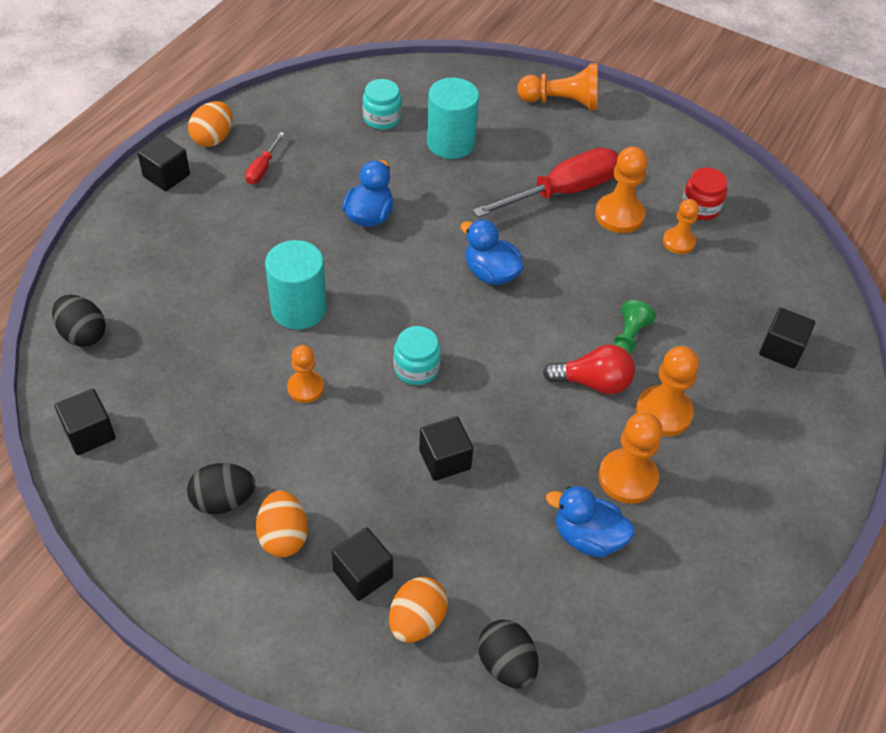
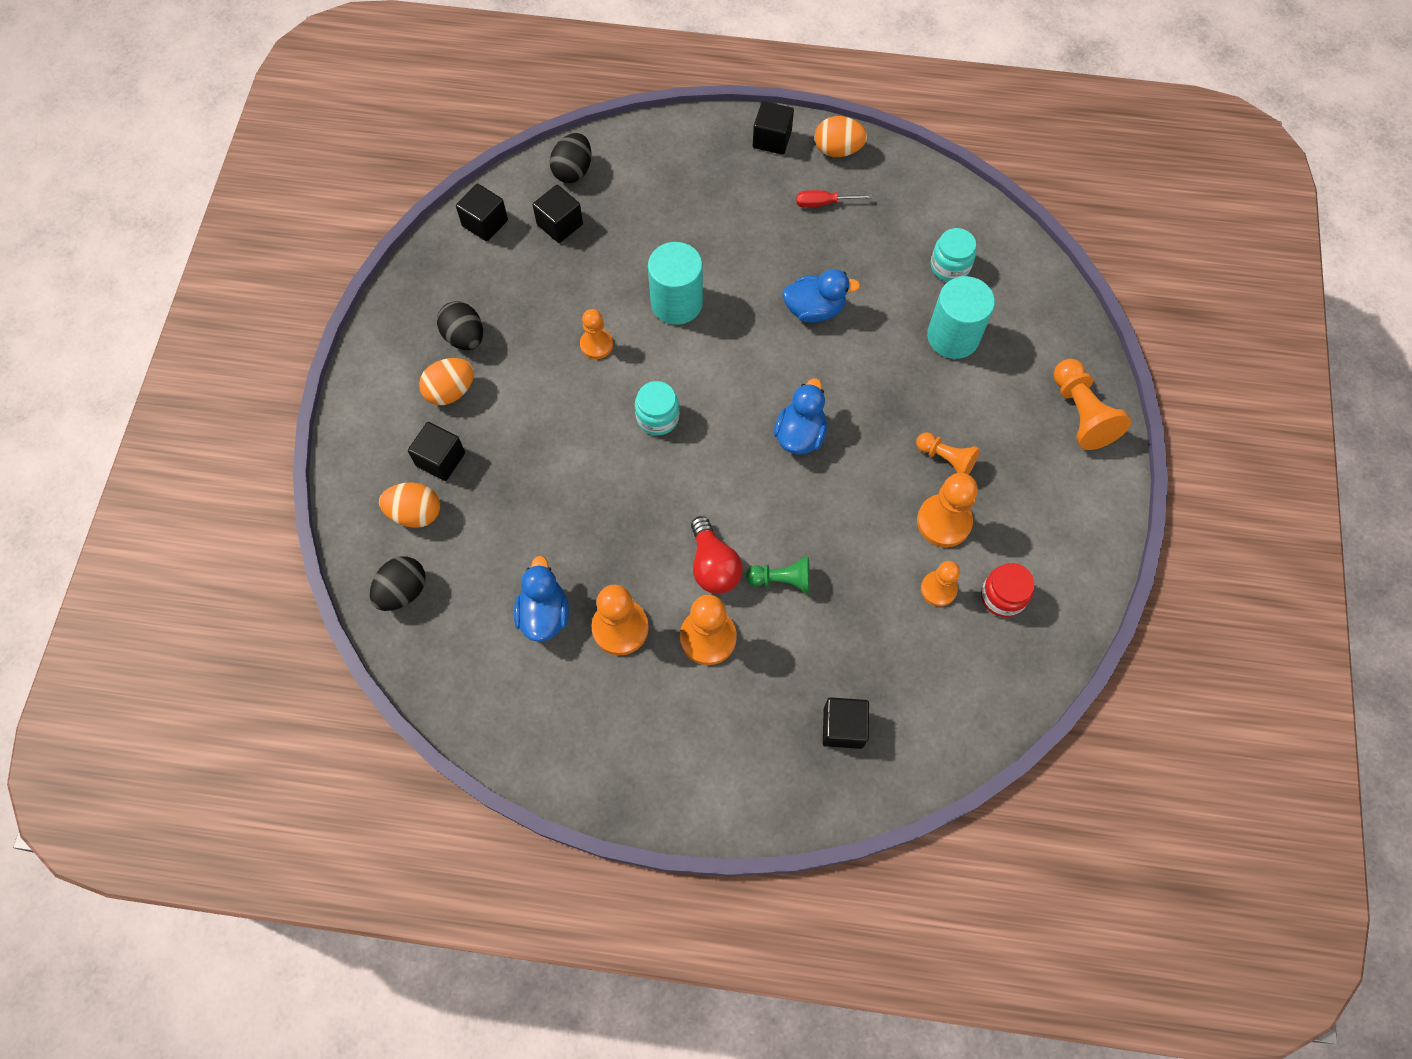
camera: 70 degrees right, 15 degrees up
(444, 459) = (573, 476): black cube -> black cube (560, 224)
(562, 191) = (946, 459): red screwdriver -> orange pawn

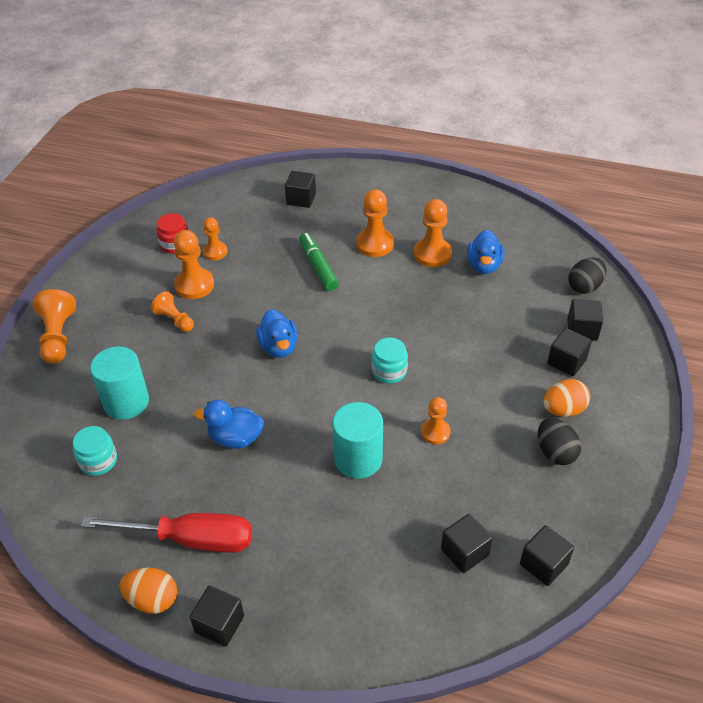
camera: 170 degrees left, 20 degrees down
(415, 513) = (582, 330): orange egg -> black cube
(573, 171) = (448, 614): black egg -> none
(713, 566) = (363, 278): red light bulb -> none
(782, 580) = (318, 266): green pawn -> green marker
(800, 434) = (279, 347): blue duck -> blue duck turned 45 degrees counterclockwise
(823, 203) = (190, 539): red screwdriver -> red screwdriver, size x2.17

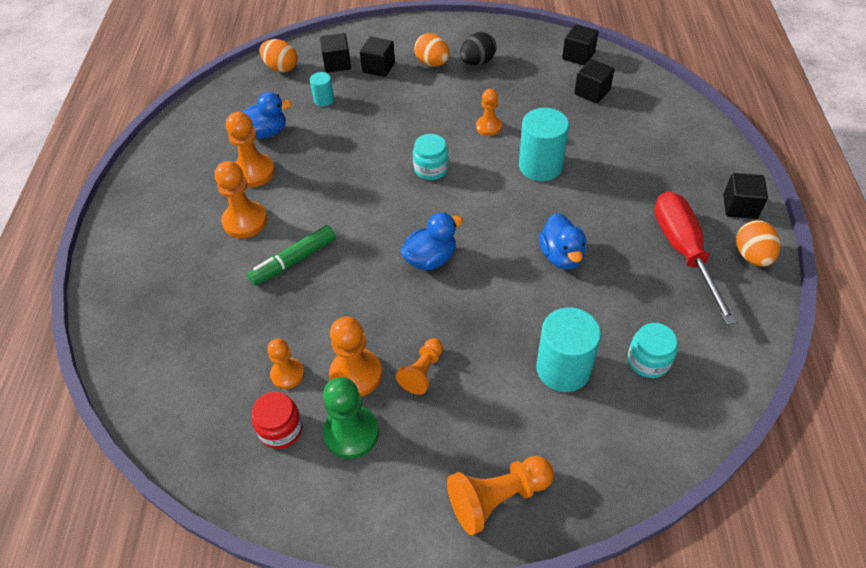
camera: 105 degrees left, 5 degrees up
(151, 276) = (351, 433): none -> green pawn
(301, 199) = (164, 314): black cube -> none
(521, 311) = (324, 100): none -> turquoise cylinder
(584, 287) = (281, 68): black egg -> orange egg

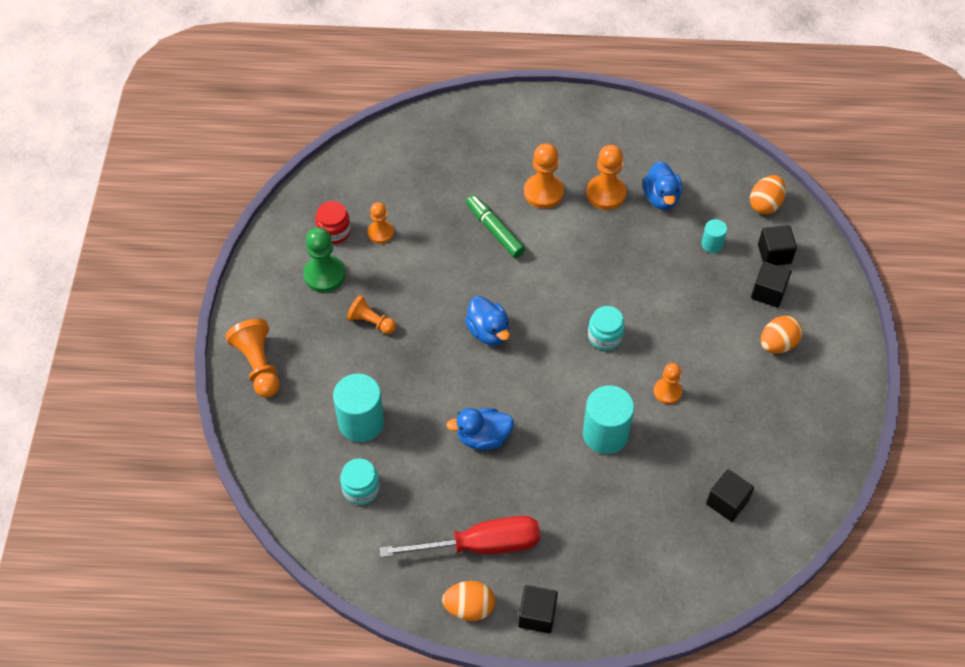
camera: 90 degrees right, 5 degrees up
(356, 374) = (375, 277): orange pawn -> none
(477, 62) = (781, 389): black egg -> none
(578, 56) = (797, 498): black cube -> none

